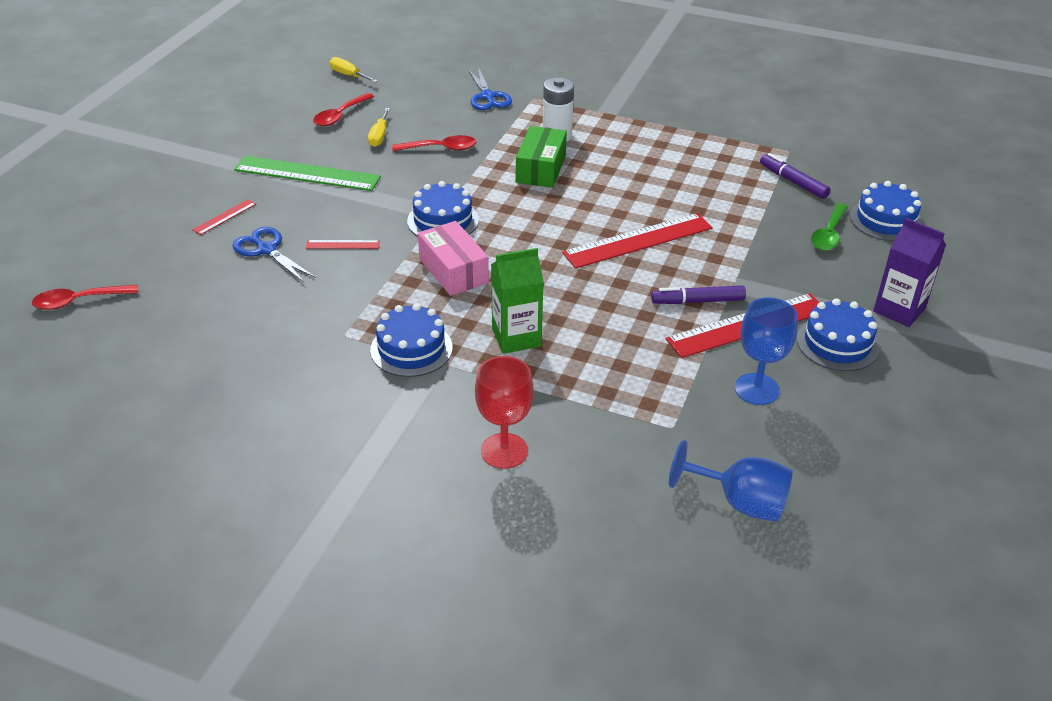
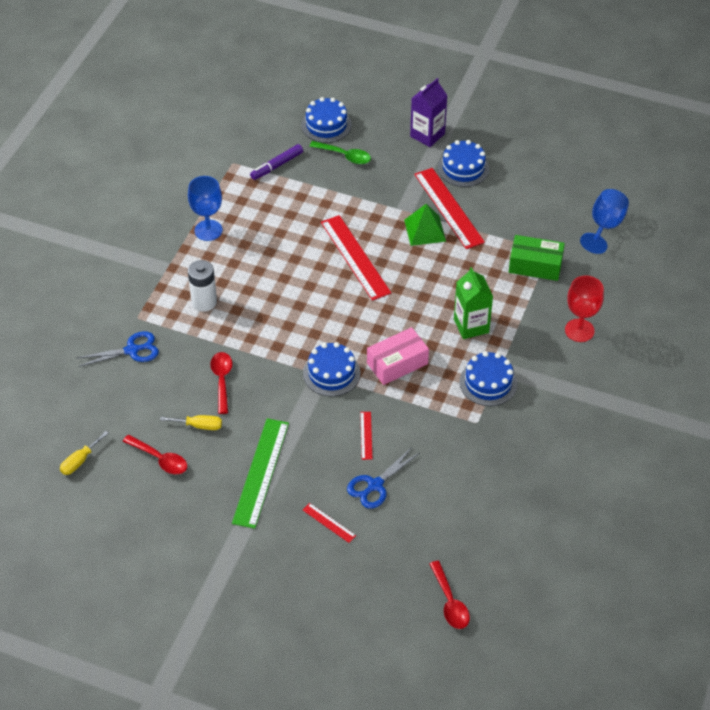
camera: 90 degrees left, 10 degrees up
(541, 169) = (256, 312): green box -> green box (535, 265)
(697, 301) = (425, 230): purple marker -> green pyramid
(756, 389) = (510, 210): blue goblet -> blue goblet (208, 230)

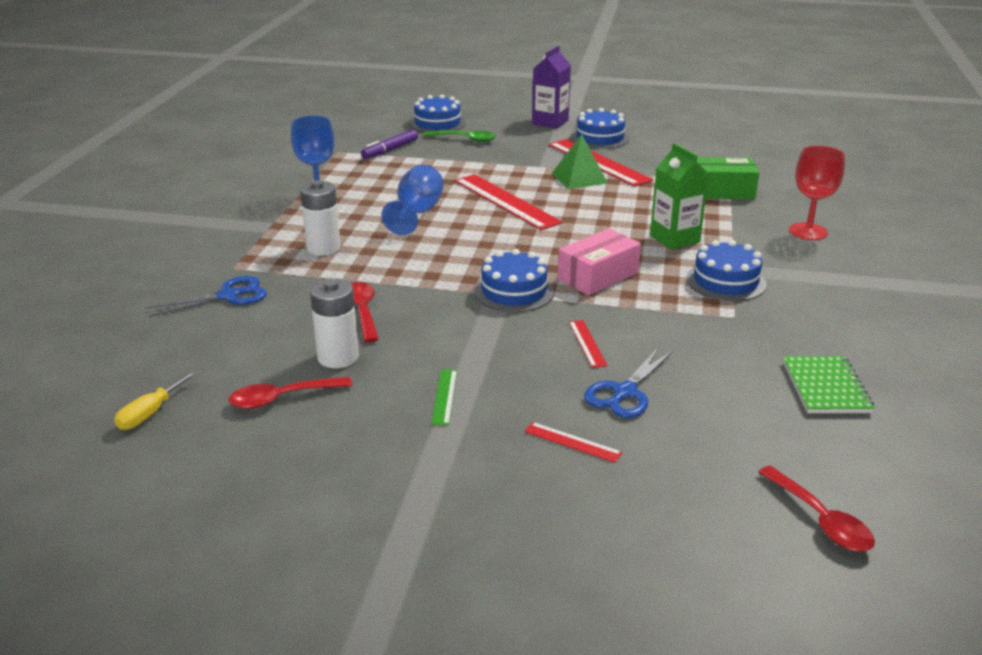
camera: 10 degrees left, 20 degrees down
(160, 459) = (282, 398): red spoon -> red spoon turned 135 degrees clockwise
(199, 426) = (338, 357): yellow screwdriver -> white battery
(260, 472) = (444, 396): green ruler -> green ruler, size x0.46
(506, 500) = (825, 387): none -> green notebook
(604, 226) = (779, 161): blue goblet -> blue goblet (417, 214)

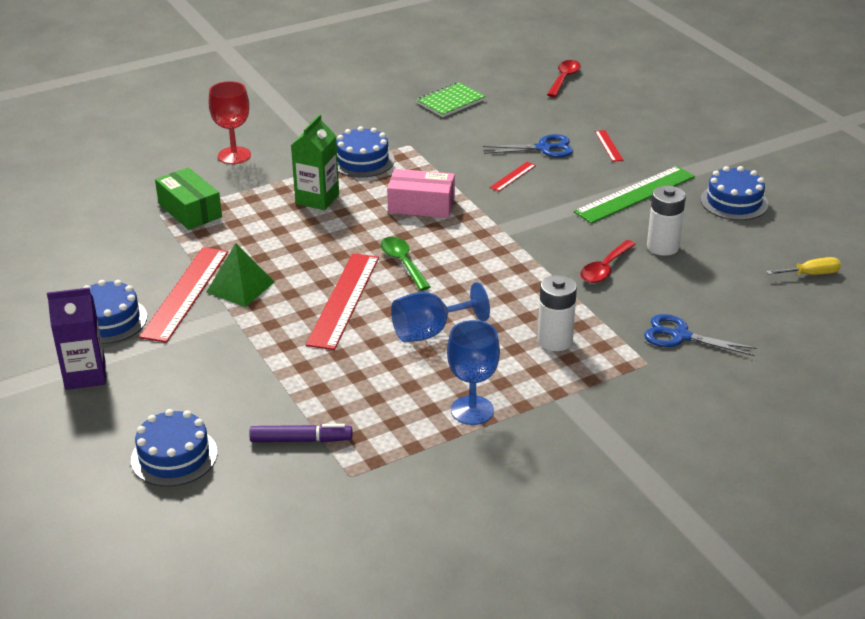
camera: 130 degrees left, 5 degrees up
(282, 398) = (725, 241): red spoon -> none
(444, 396) = (635, 194): green ruler -> green ruler, size x2.19
(465, 139) = (208, 405): green spoon -> green spoon (403, 263)
(514, 291) = (490, 226): blue cake -> blue cake (734, 202)

